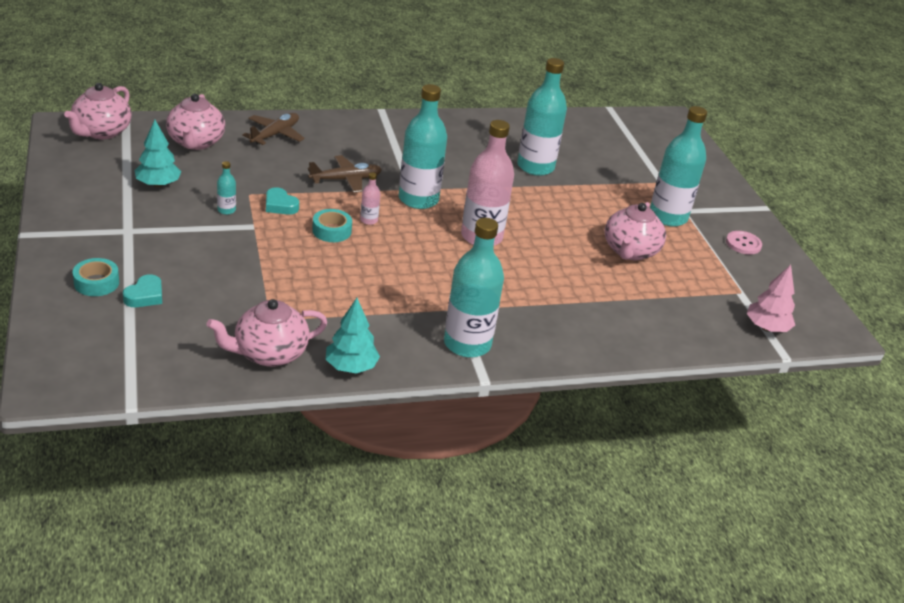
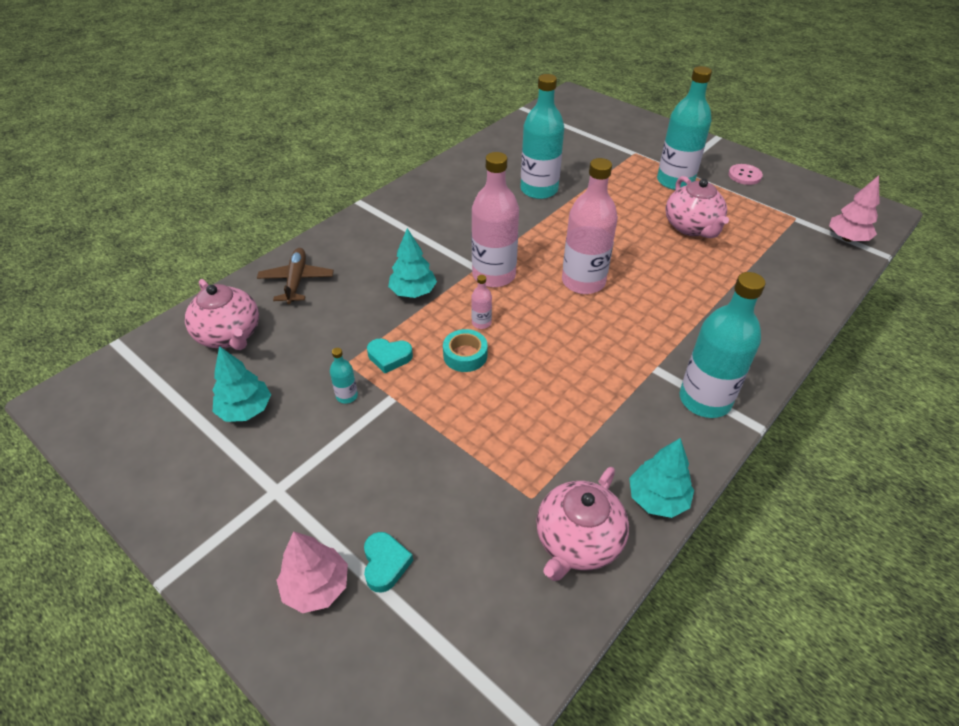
camera: 30 degrees left, 10 degrees up
(96, 283) = (316, 587): turquoise tape -> pink tree
(101, 132) = (114, 382): pink teapot -> none
(345, 180) = (413, 292): brown plane -> turquoise tree
(418, 199) = (494, 275): turquoise bottle -> pink bottle

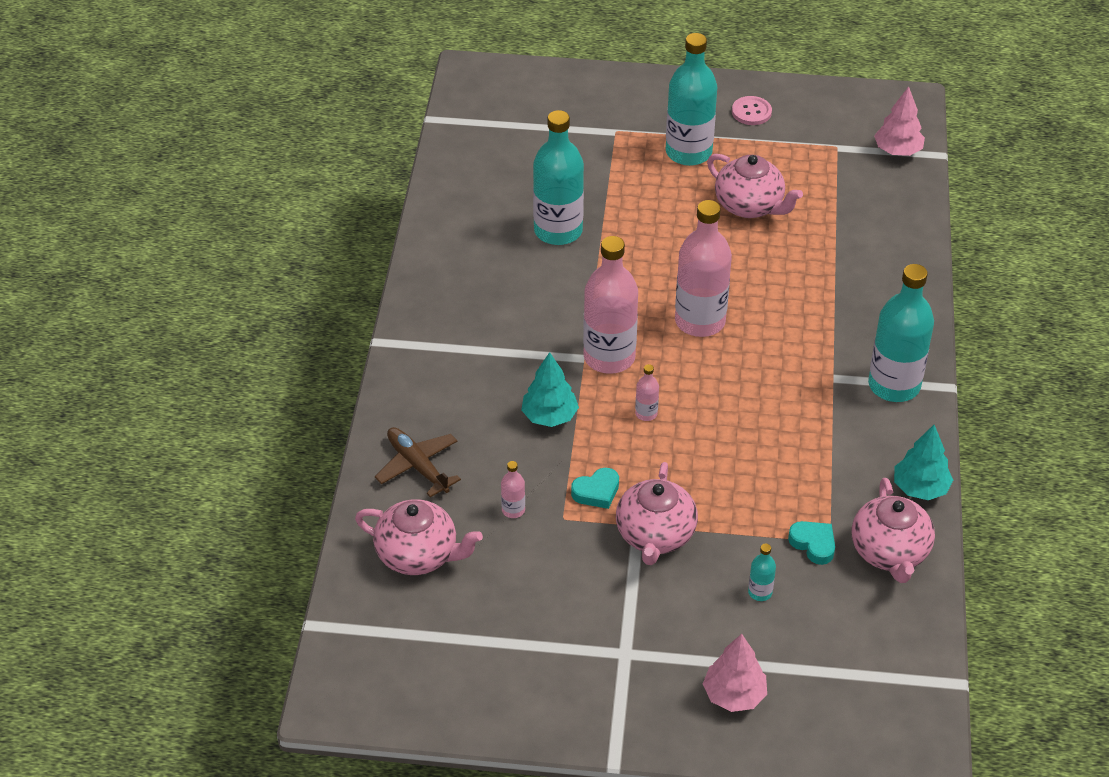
camera: 35 degrees left, 0 degrees up
(245, 410) = (520, 609): turquoise tree -> none
(321, 339) = (513, 510): none -> pink bottle
(347, 396) = (597, 547): turquoise bottle -> turquoise bottle (760, 592)
(385, 564) = (768, 650): turquoise heart -> turquoise heart (813, 544)
(396, 412) = (655, 535): none -> pink teapot
(465, 355) = (662, 453): turquoise tape -> none

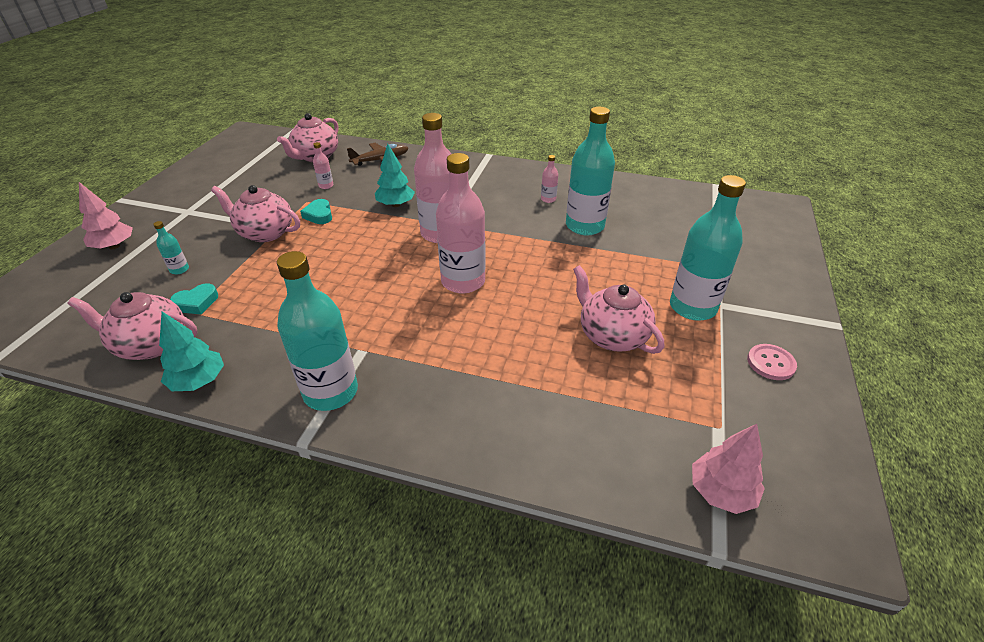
camera: 100 degrees right, 5 degrees down
(646, 413) = (376, 243): pink bottle -> pink bottle (548, 199)
(750, 206) = (612, 336): pink teapot -> pink teapot turned 90 degrees clockwise

